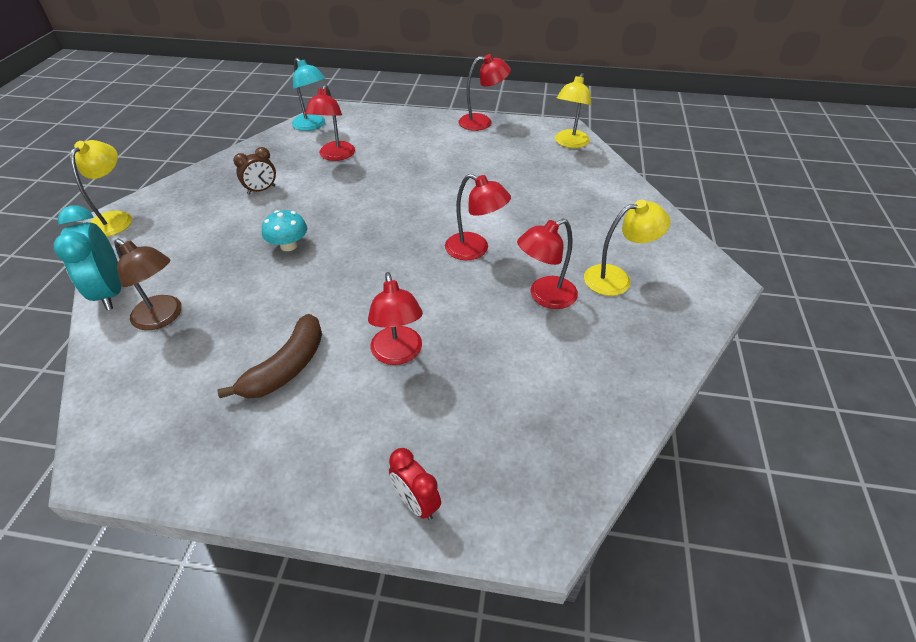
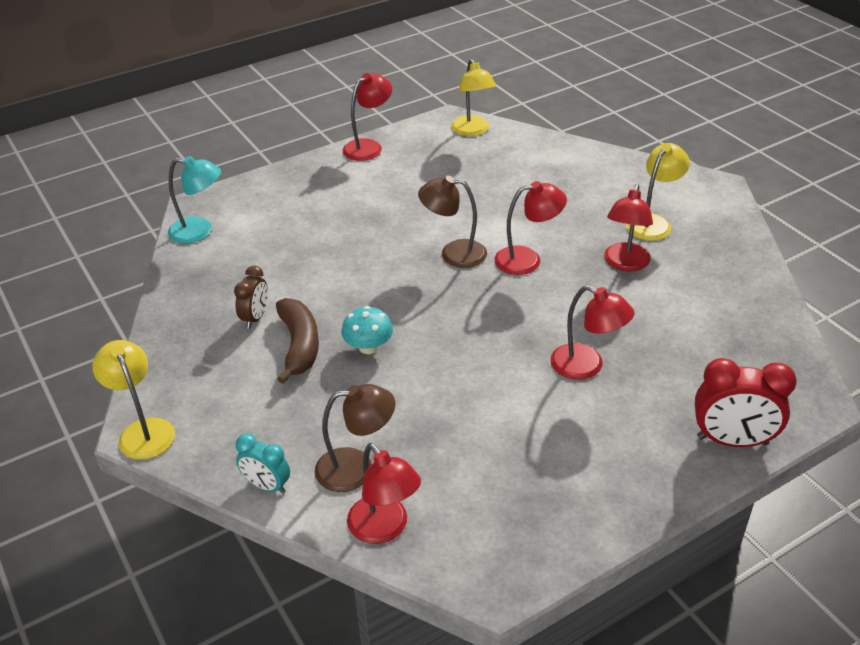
camera: 40 degrees left, 5 degrees down
(111, 292) = (267, 486): turquoise clock -> turquoise clock, size x0.60
(286, 367) = (522, 430): brown banana -> brown banana (299, 345)
(335, 156) = (276, 248): red lamp -> red lamp (384, 529)
(416, 502) = (732, 441): red clock -> red clock, size x1.67
(431, 217) = (453, 253): none -> brown lamp

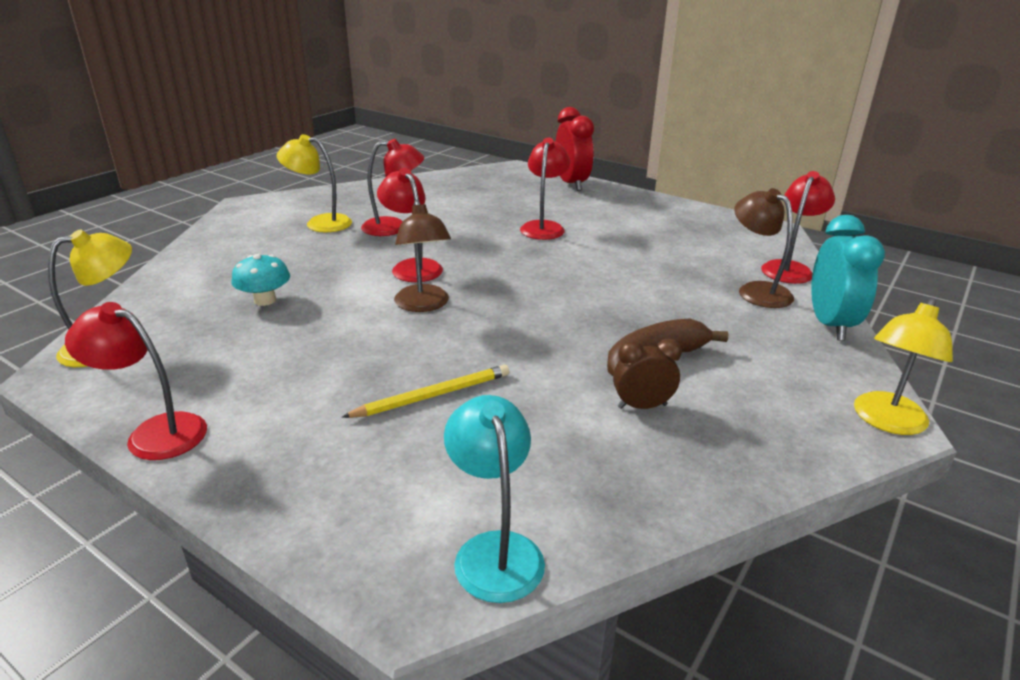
camera: 115 degrees left, 10 degrees down
(267, 486) = (830, 324): turquoise clock -> turquoise clock, size x1.67
(333, 236) = (433, 395): none -> yellow pencil
(368, 347) = (614, 319): turquoise mushroom -> turquoise mushroom (265, 300)

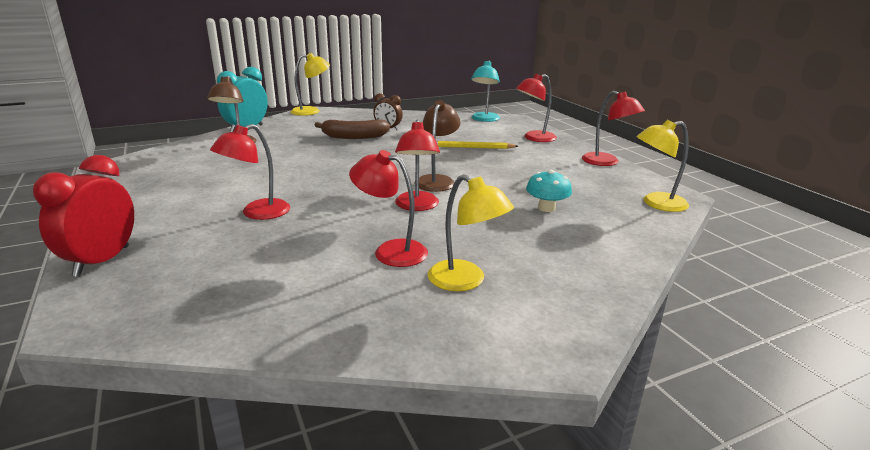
camera: 150 degrees left, 5 degrees down
(789, 268) = (184, 148): red lamp -> red lamp (534, 138)

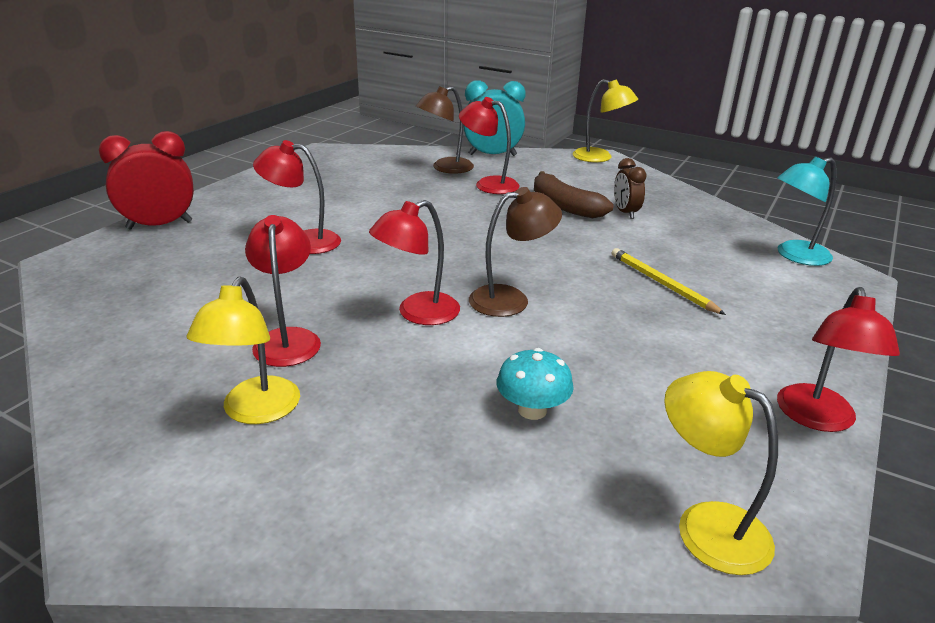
camera: 55 degrees right, 5 degrees up
(534, 138) = (796, 318): red lamp -> red lamp (488, 184)

